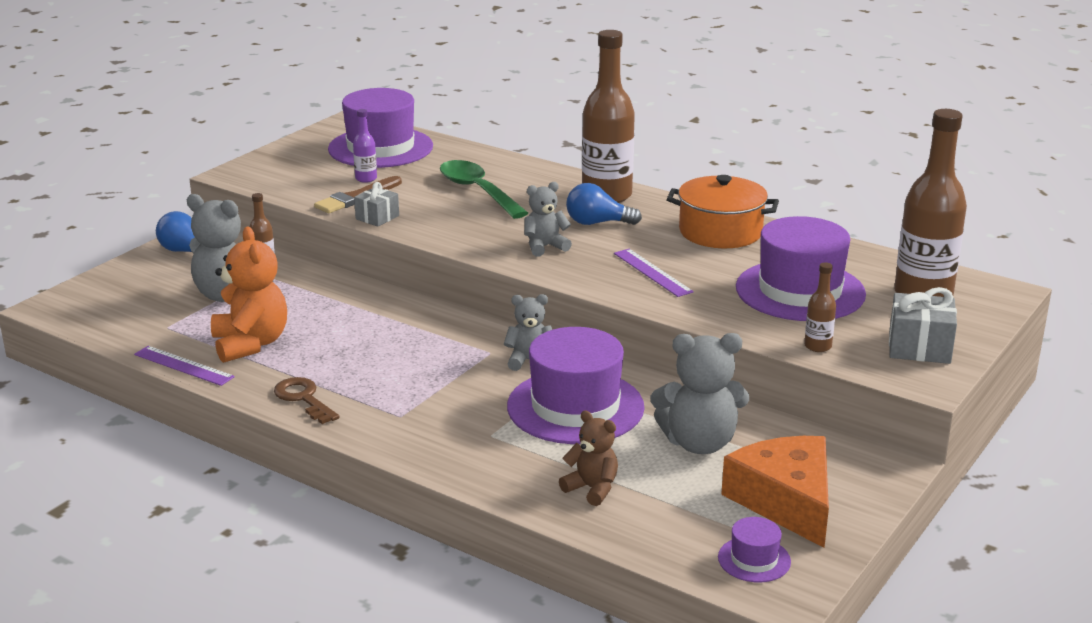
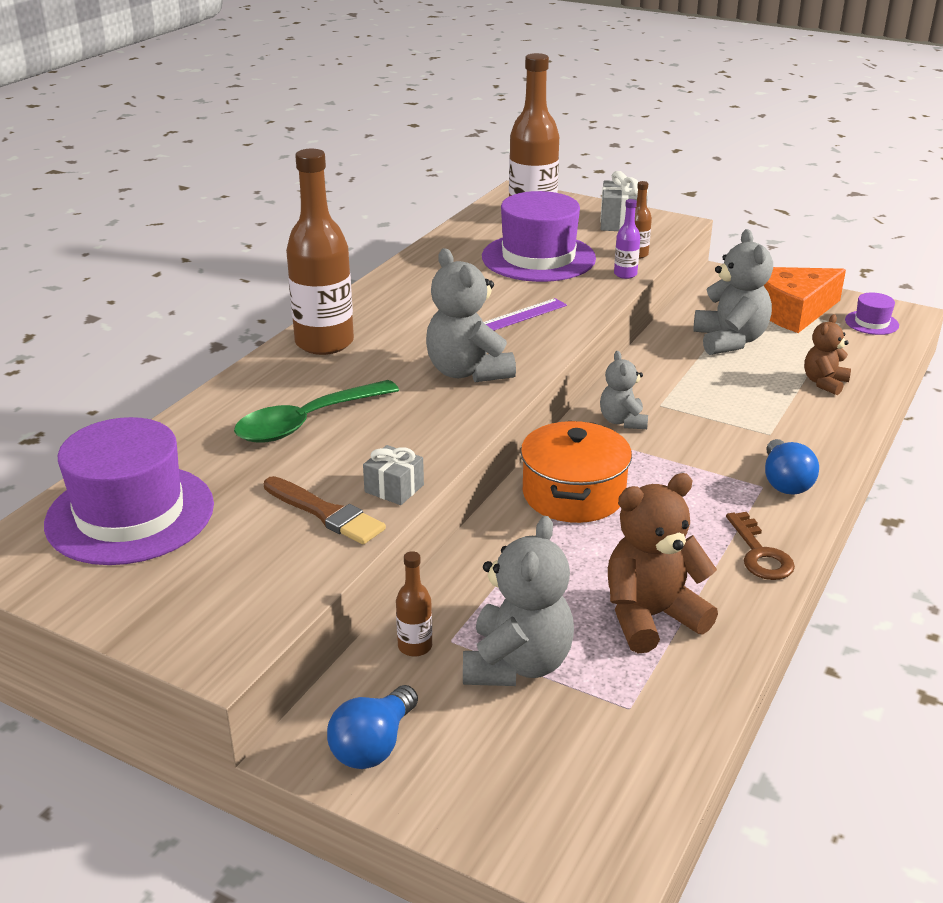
camera: 95 degrees left, 5 degrees up
(183, 366) = (727, 666): purple ruler -> none
(250, 344) = (651, 617): orange teddy bear -> brown teddy bear
(304, 399) = (760, 553): brown key -> brown key turned 60 degrees counterclockwise
(366, 179) = (255, 513): purple bottle -> purple bottle (625, 274)
(545, 247) = (468, 372): grey teddy bear -> grey teddy bear, size x1.69
(575, 407) = (699, 394): purple hat -> none
(597, 223) = (401, 346): blue light bulb -> blue light bulb (785, 482)
(720, 232) = (418, 287): orange pot -> orange pot (573, 494)

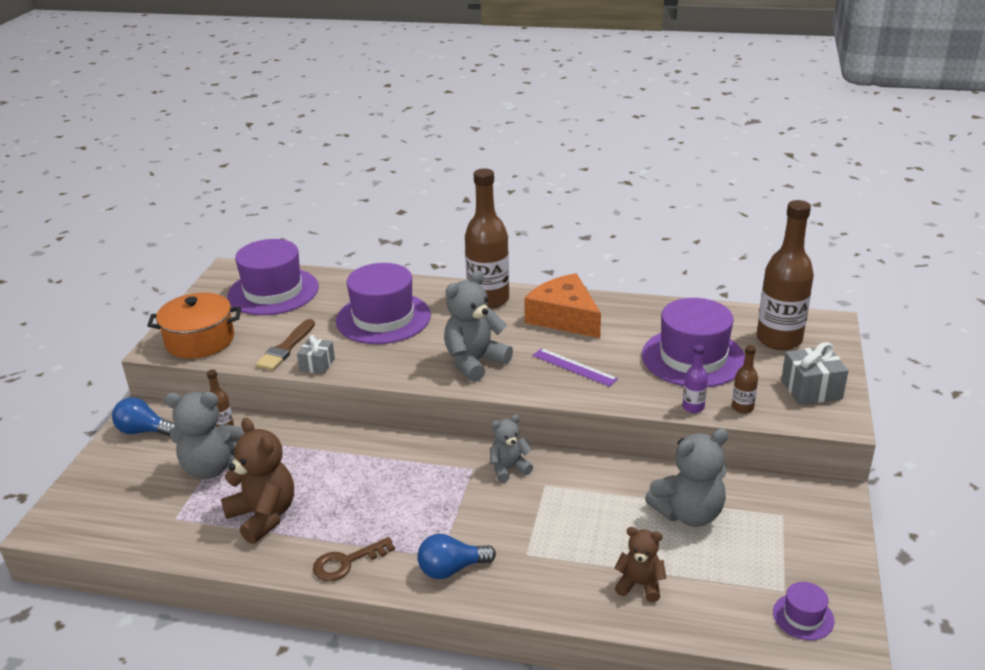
camera: 75 degrees right, 0 degrees up
(307, 422) = (383, 318): green spoon -> purple hat
(573, 494) = (397, 460): orange pot -> orange pot (200, 340)
(791, 311) = (787, 551): orange cheese -> orange cheese (564, 317)

